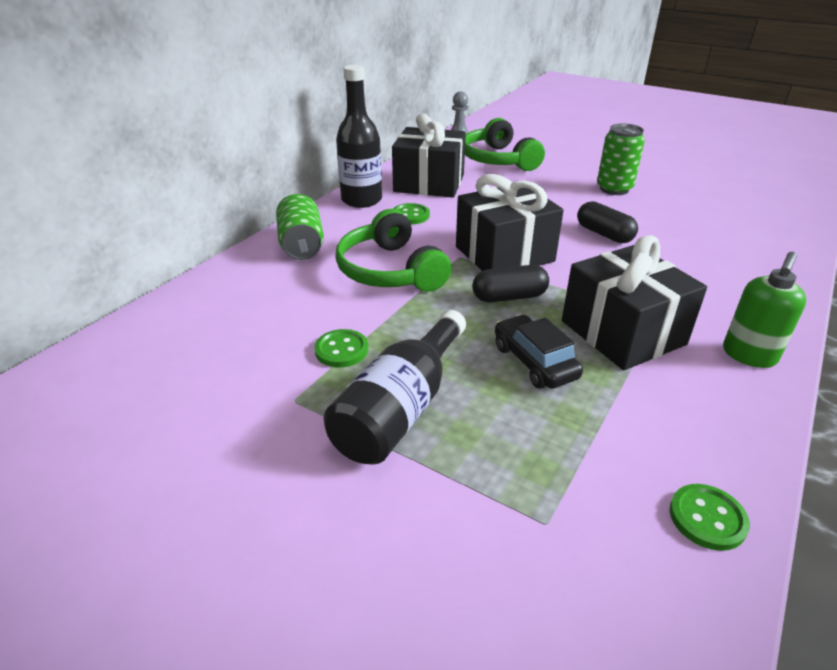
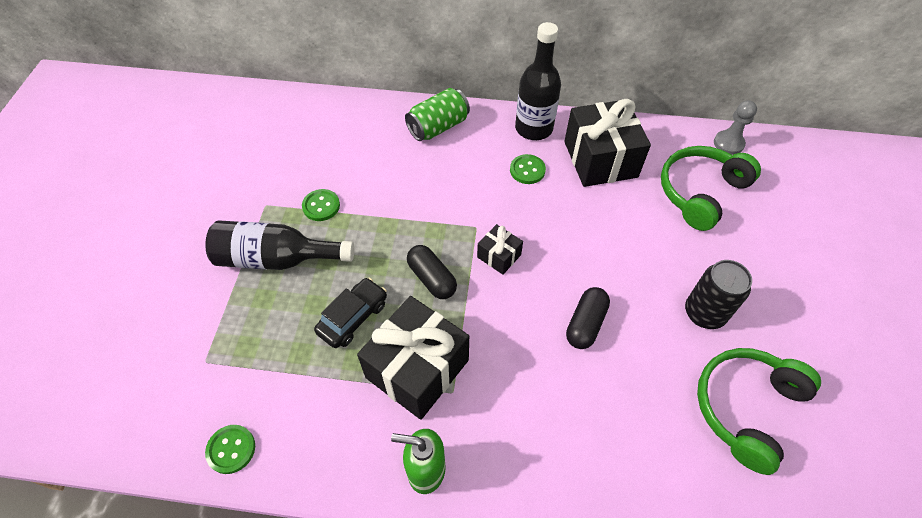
camera: 65 degrees right, 20 degrees up
(390, 270) = (430, 192): green headphones -> green headphones (746, 408)
(504, 254) = (499, 256): black gift -> black gift, size x0.48
(614, 189) = (704, 313): green can -> black can

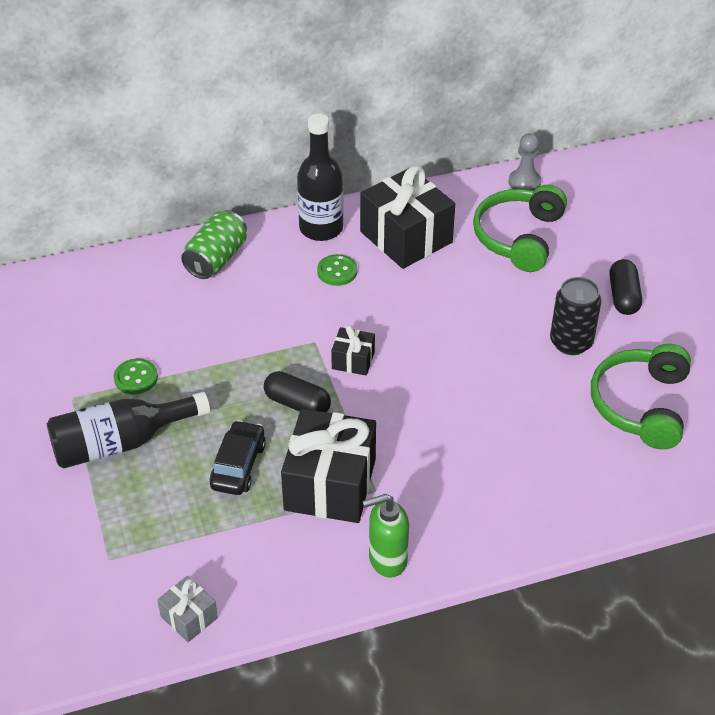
camera: 25 degrees left, 10 degrees down
(231, 449) = (189, 617): green button -> grey gift
(585, 324) = (468, 389): black capsule -> black capsule (623, 296)

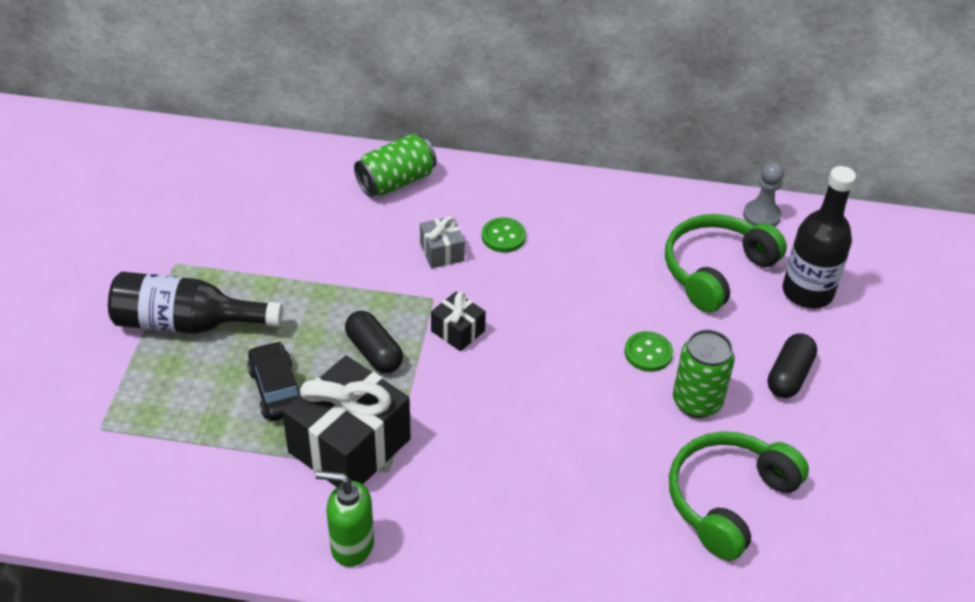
camera: 25 degrees right, 0 degrees up
(136, 378) = (243, 267): green button -> green button (648, 353)
(189, 617) = (130, 517): grey gift -> grey gift (442, 252)
(238, 465) = (276, 390): black car -> black car turned 60 degrees counterclockwise
(321, 228) = (517, 188): black bottle -> black bottle (807, 292)
(406, 237) = (597, 227): black gift -> none
(571, 342) = (697, 402): black can -> green can

